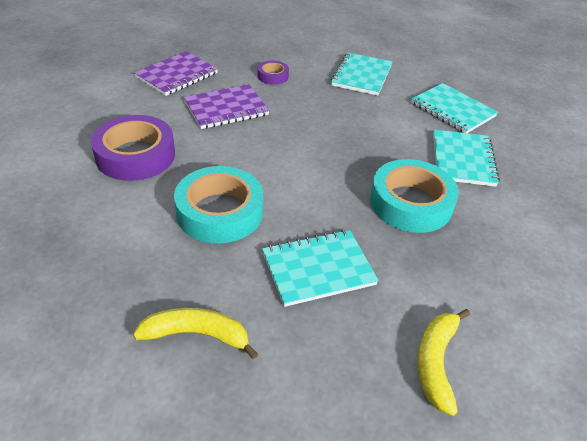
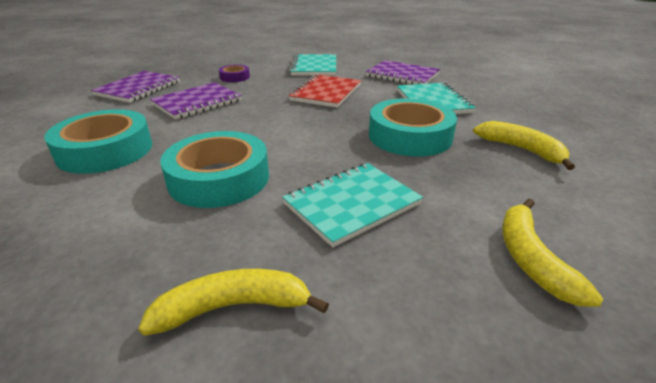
camera: 15 degrees left, 10 degrees down
(135, 155) = (105, 150): purple tape -> turquoise tape
(356, 121) = (326, 93): none -> red notebook
(452, 110) = (402, 75): turquoise notebook -> purple notebook
(512, 248) = (521, 149): none -> yellow banana

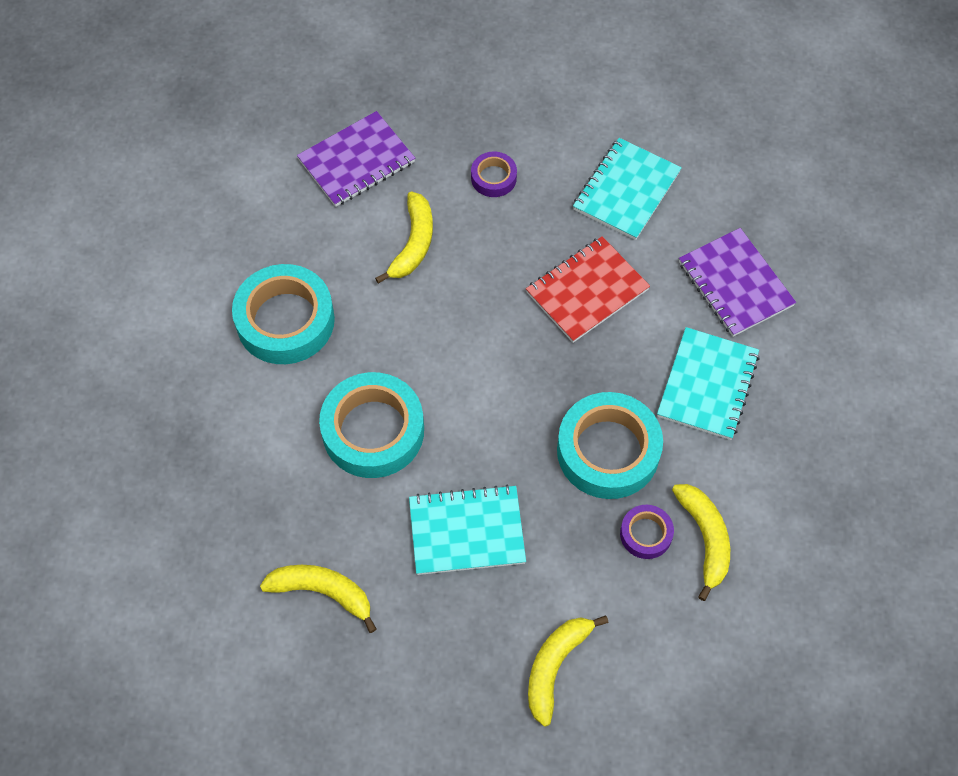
camera: 30 degrees right, 30 degrees up
(197, 103) = (413, 243): purple notebook -> yellow banana
(484, 160) = (646, 534): none -> purple tape

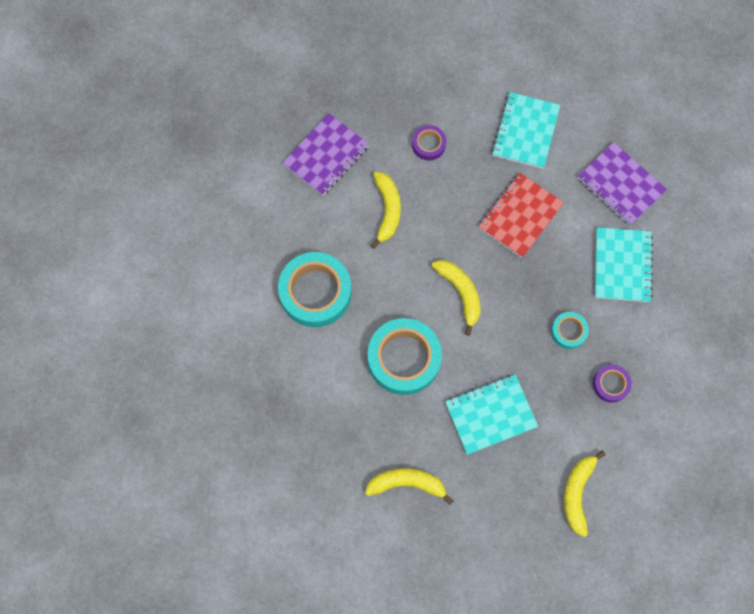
camera: 15 degrees left, 10 degrees up
(608, 451) = (568, 331): turquoise tape -> turquoise tape, size x0.49
(705, 538) = (650, 377): yellow banana -> yellow banana (460, 293)

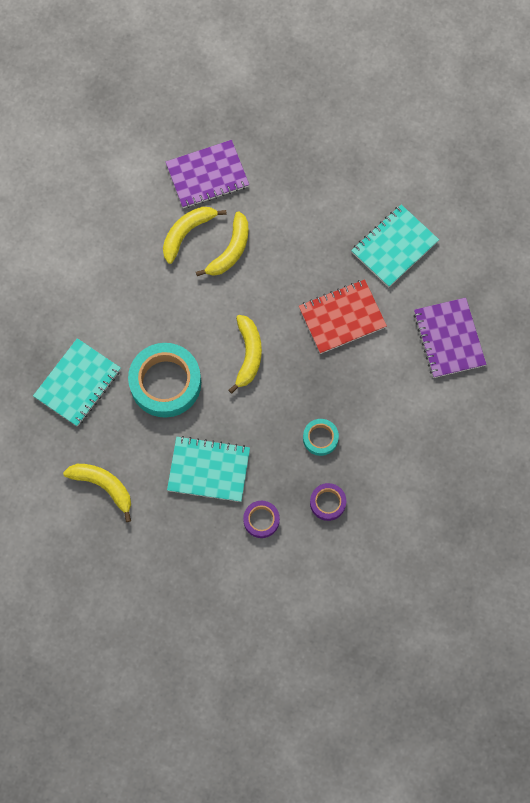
camera: 30 degrees right, 0 degrees up
(315, 292) = (126, 287): turquoise tape -> none
(428, 144) = (301, 213): purple tape -> purple tape (261, 520)
(577, 493) = (240, 575): yellow banana -> yellow banana (187, 233)
(622, 265) = (404, 409): turquoise notebook -> turquoise notebook (78, 383)

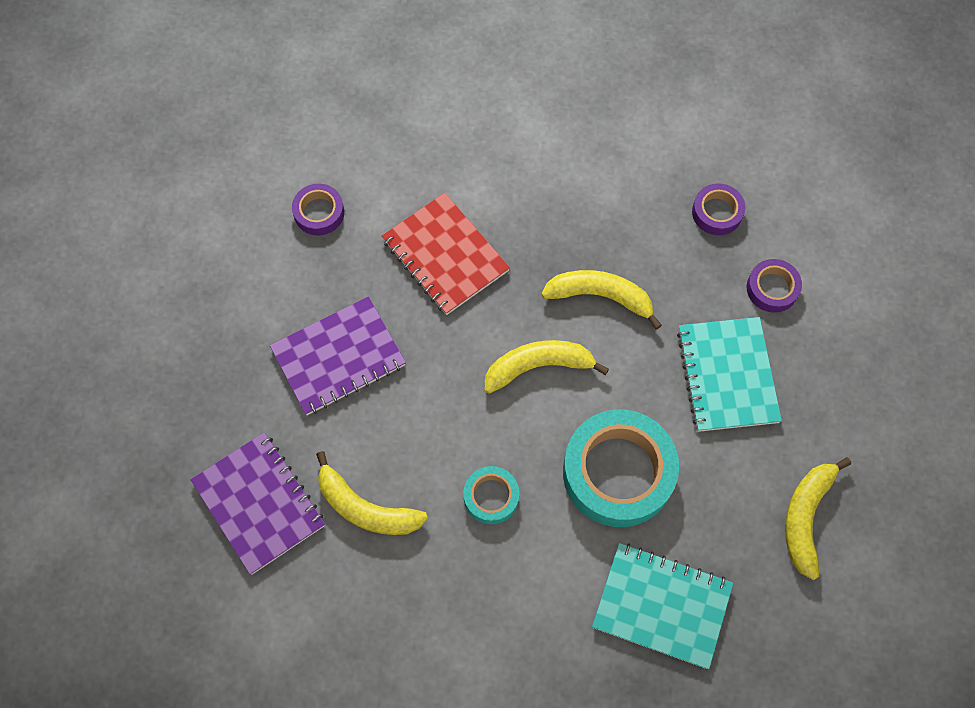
camera: 105 degrees left, 5 degrees down
(230, 250) = (379, 434): yellow banana -> yellow banana (600, 296)
(320, 438) = (631, 242): turquoise tape -> turquoise tape (491, 497)
(394, 247) = (319, 212): turquoise notebook -> purple tape
(448, 339) = (439, 118): purple notebook -> purple notebook (338, 357)

